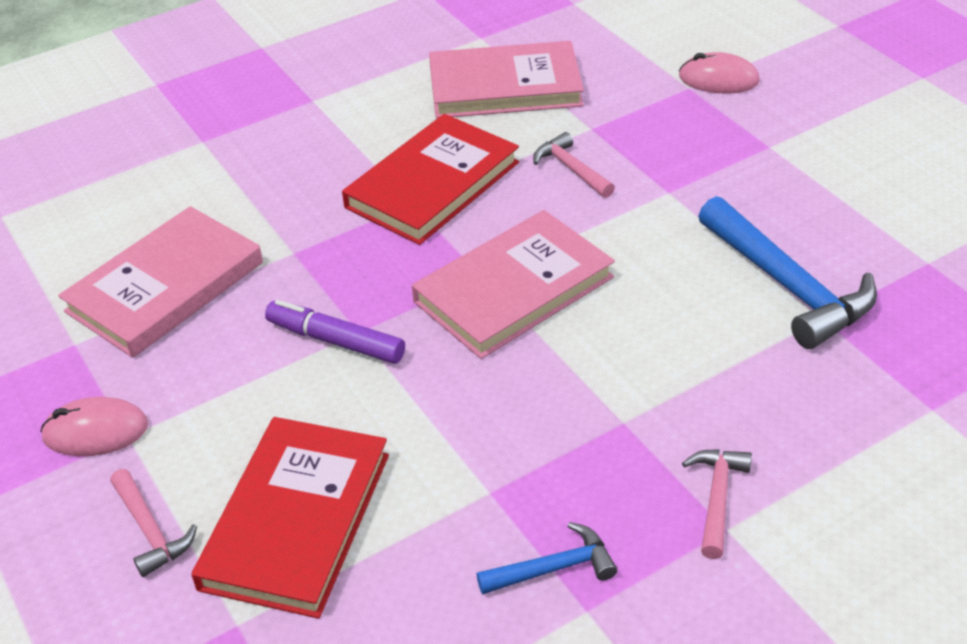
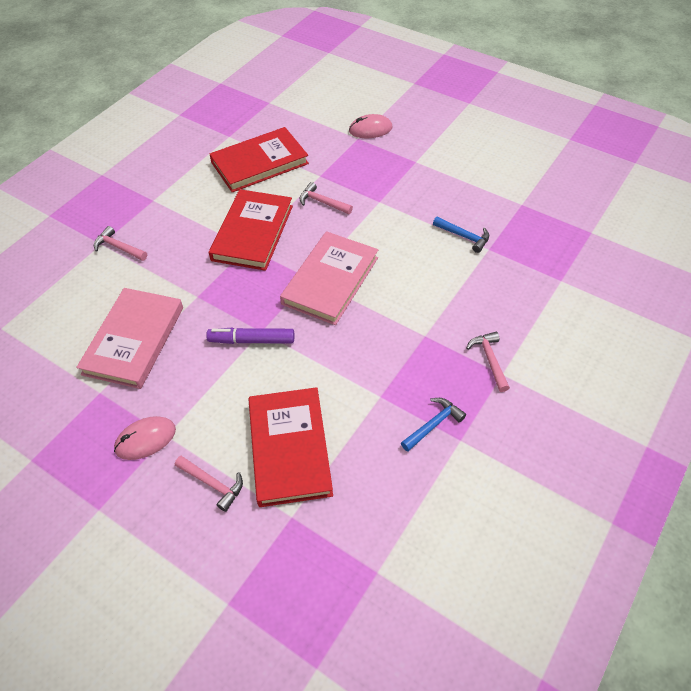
camera: 25 degrees left, 10 degrees up
(224, 153) = (119, 247): none -> pink hammer
(505, 87) = (259, 163): pink book -> red book
(787, 286) = (464, 236): blue hammer -> blue hammer, size x0.53

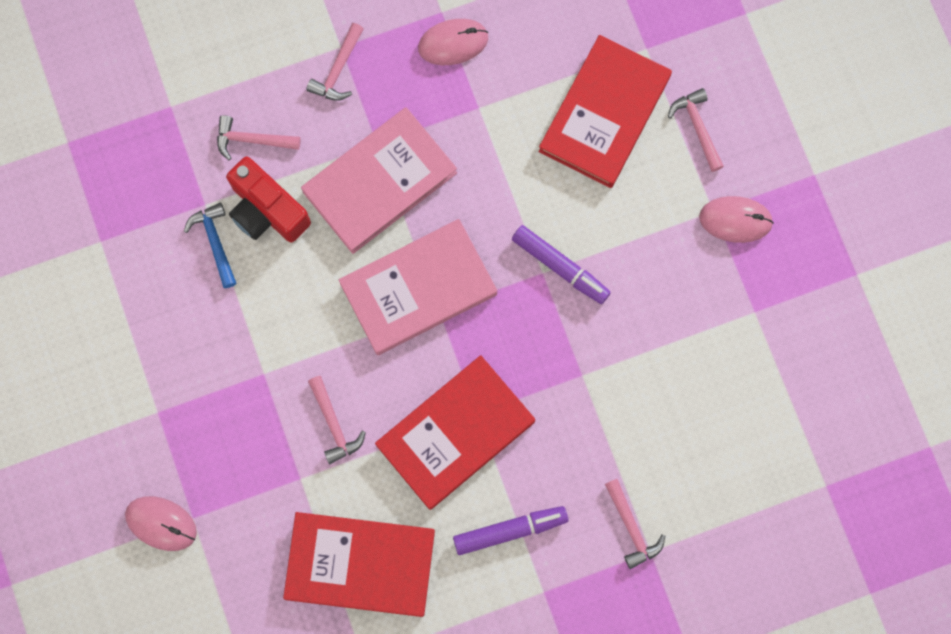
camera: 145 degrees left, 25 degrees up
(134, 340) = (685, 358): pink book -> pink book (379, 182)
(189, 212) = (510, 530): none -> purple marker
(433, 424) = (453, 43): blue hammer -> pink mouse
(452, 266) = (267, 210): none -> red camera
(498, 292) = (252, 140): none -> pink hammer

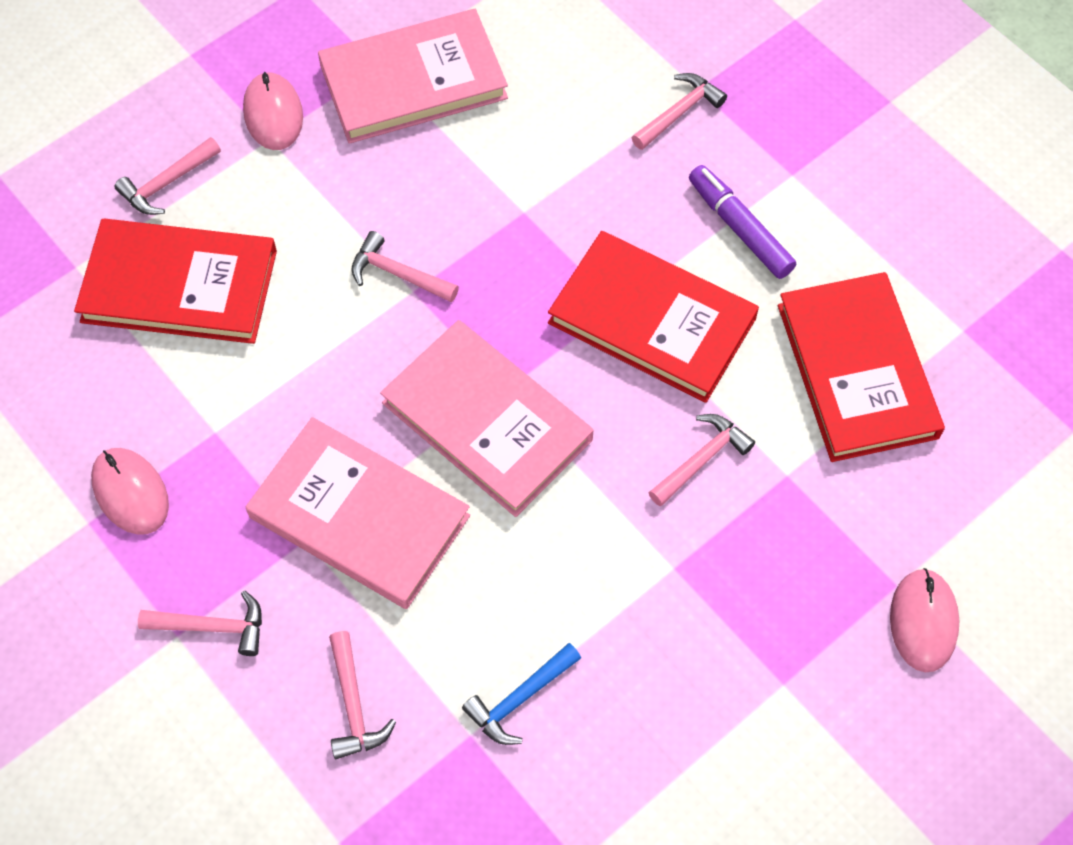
camera: 110 degrees left, 15 degrees down
(267, 210) = (449, 646): red camera -> none
(560, 267) = (398, 274): purple marker -> pink hammer
(731, 333) = (413, 82): none -> pink book

